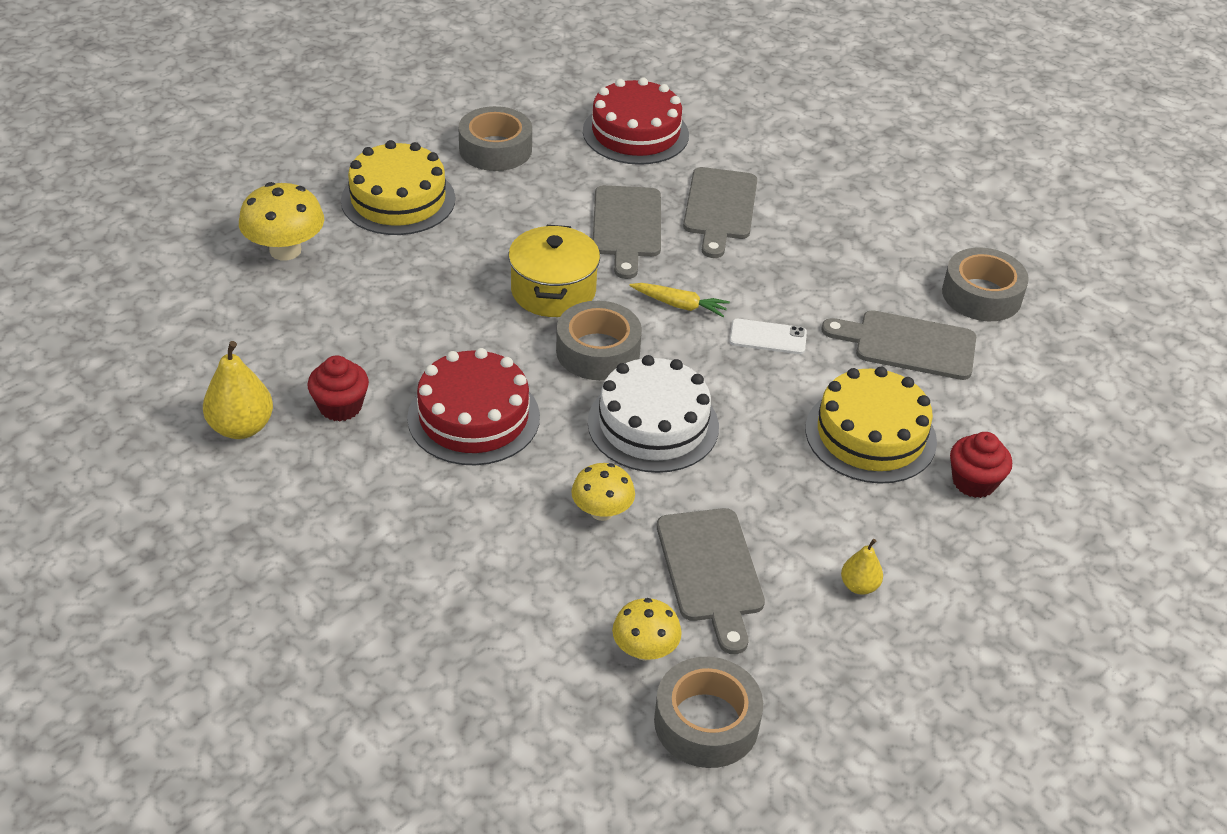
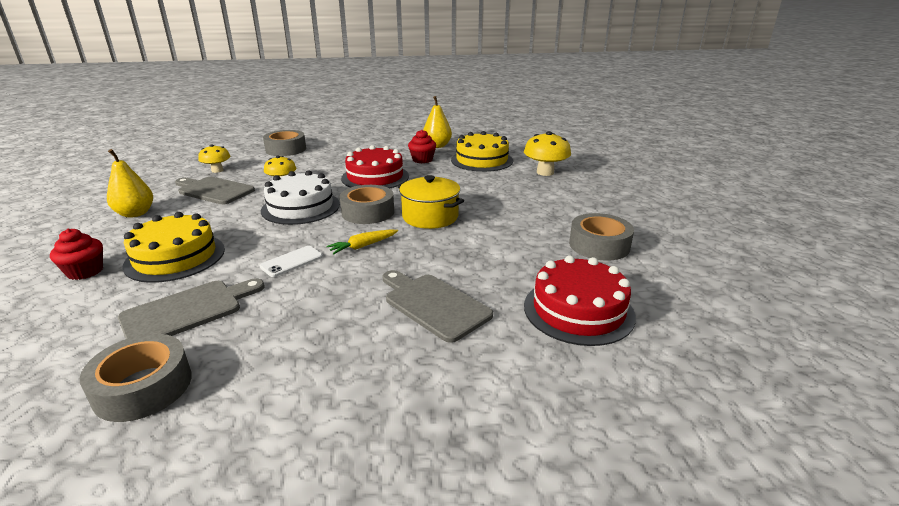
camera: 130 degrees right, 15 degrees down
(398, 199) = (565, 203): yellow cake -> yellow cake (482, 160)
(627, 226) = (459, 259): grey cutting board -> none
(706, 722) = (174, 169): grey tape -> grey tape (286, 149)
(859, 586) = (135, 213): yellow pear -> yellow pear, size x1.76

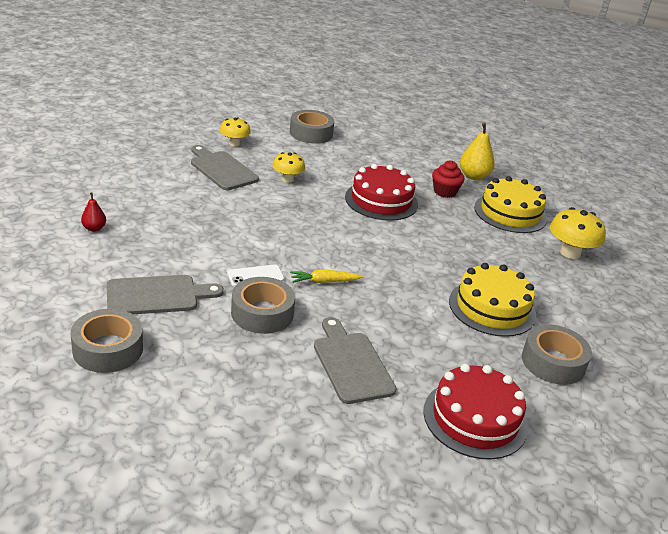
camera: 20 degrees right, 5 degrees up
(85, 271) = (94, 228): red cupcake -> red pear
(135, 213) = (147, 177): yellow pear -> none
(175, 257) = (164, 238): yellow cake -> yellow cake (492, 308)
(301, 207) = (291, 216): white cake -> none
(368, 212) = (350, 243): grey tape -> grey tape (262, 313)
(430, 217) = (406, 270): yellow pot -> none

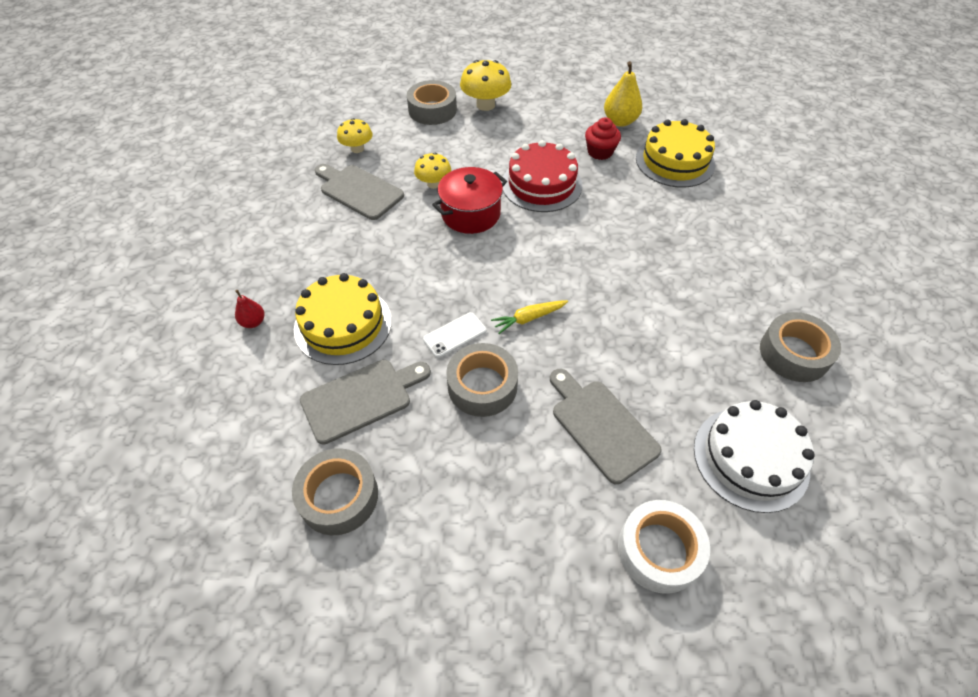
camera: 10 degrees left, 20 degrees up
(309, 205) = (470, 214): none -> red pot
(360, 454) = (659, 550): none -> white tape
(475, 419) = (750, 458): red cake -> white cake
(492, 308) = (708, 299): yellow cake -> yellow cake (343, 324)
(570, 253) = (752, 198): yellow mushroom -> yellow mushroom (485, 105)

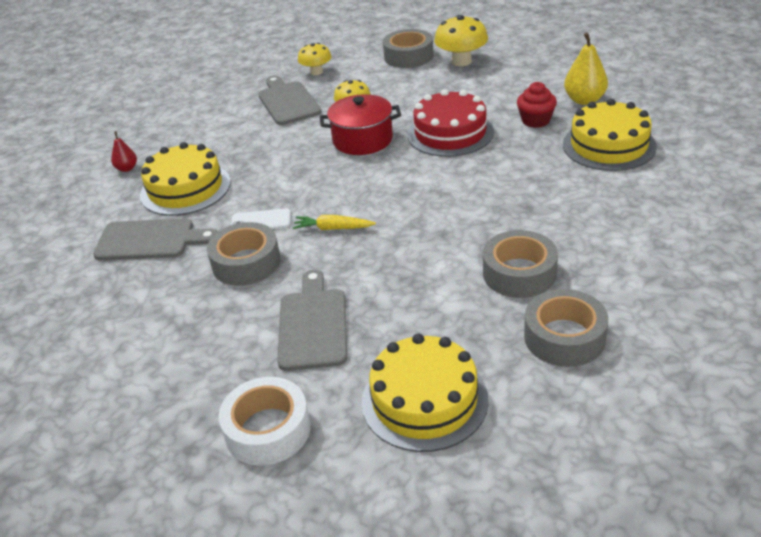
camera: 35 degrees right, 15 degrees down
(339, 496) = (74, 295): grey tape -> grey tape (519, 273)
(750, 458) = (424, 400): white cake -> yellow cake

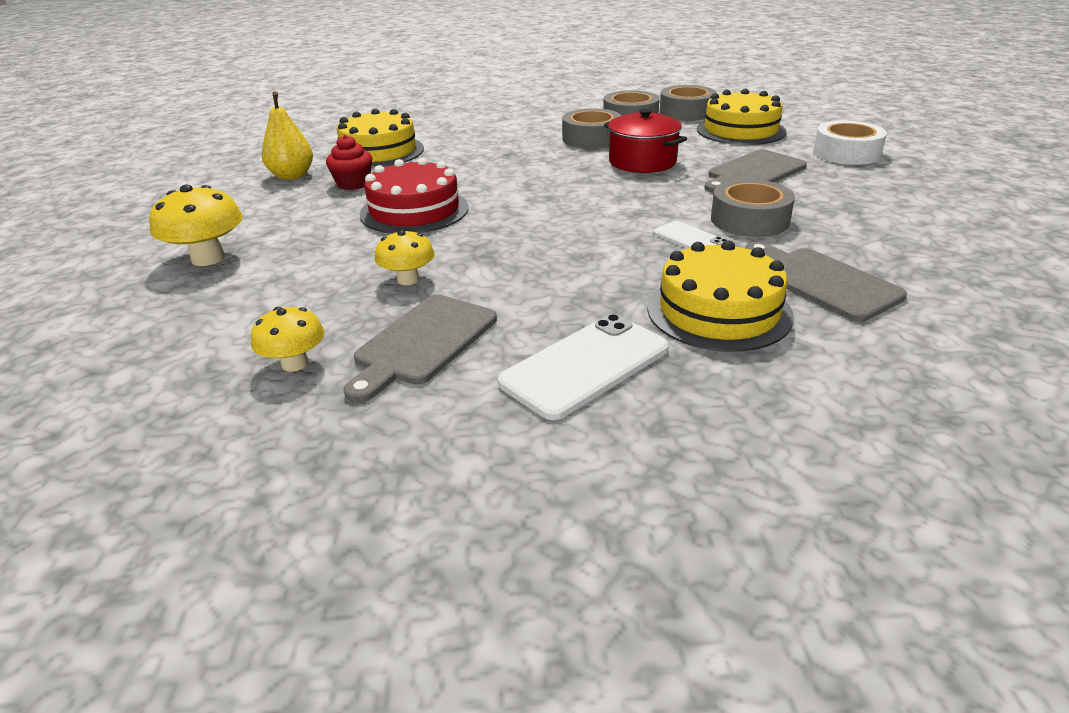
camera: 130 degrees left, 5 degrees down
(127, 168) = (763, 392): red pear -> none
(210, 134) = (585, 366): none -> white phone
(333, 228) = (644, 205): yellow carrot -> none
(362, 140) = (475, 248): red pot -> red pot (642, 162)
(408, 56) = (199, 302): grey tape -> grey tape (686, 112)

